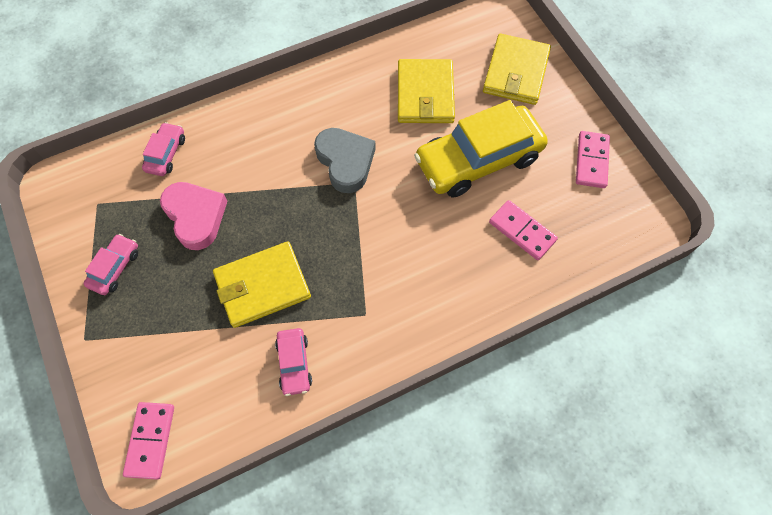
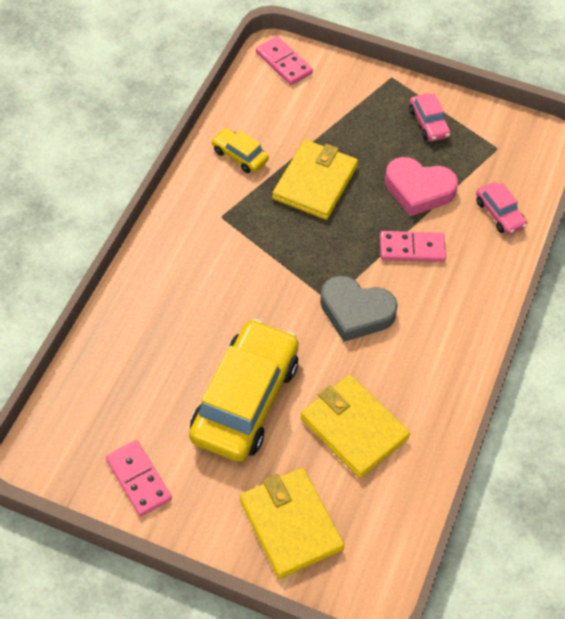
camera: 135 degrees right, 10 degrees down
(294, 363) = (239, 156): pink car -> yellow car
(522, 231) = (152, 363): pink domino -> pink domino (412, 248)

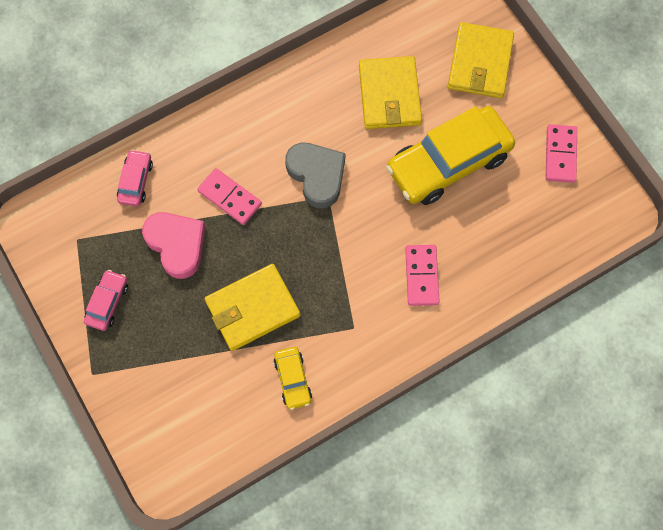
camera: 140 degrees left, 15 degrees up
(283, 63) = (172, 460): pink domino -> pink domino (422, 276)

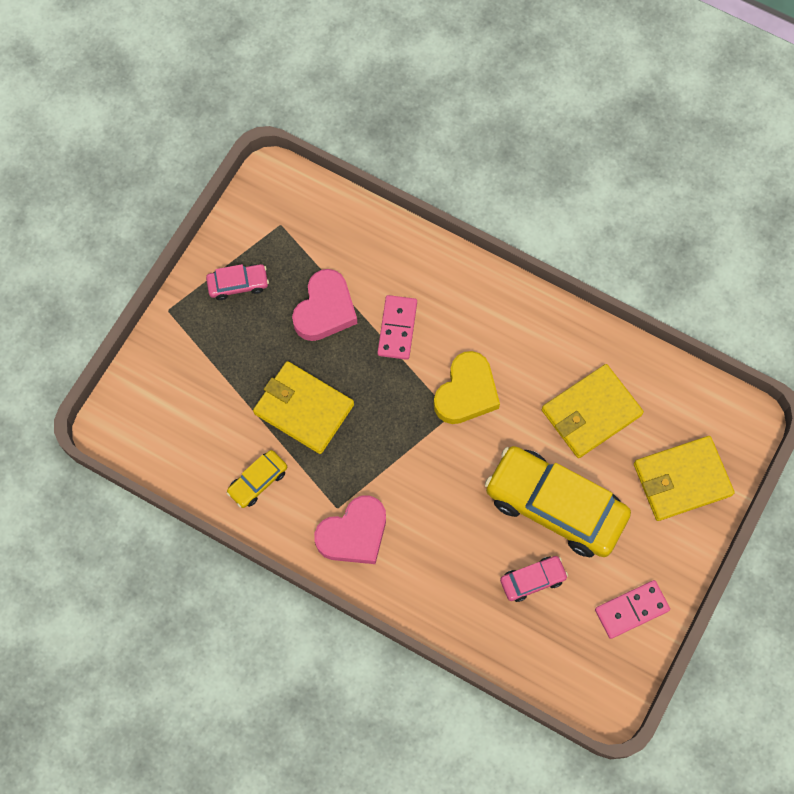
camera: 60 degrees right, 0 degrees up
(135, 181) = (363, 240): pink car -> pink car (532, 580)
(317, 175) = (466, 392): grey heart -> yellow heart
(383, 326) = (354, 534): none -> pink heart
(422, 276) = (424, 542): pink domino -> none

